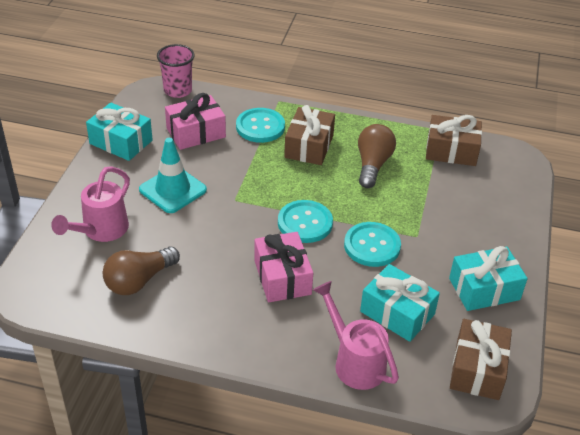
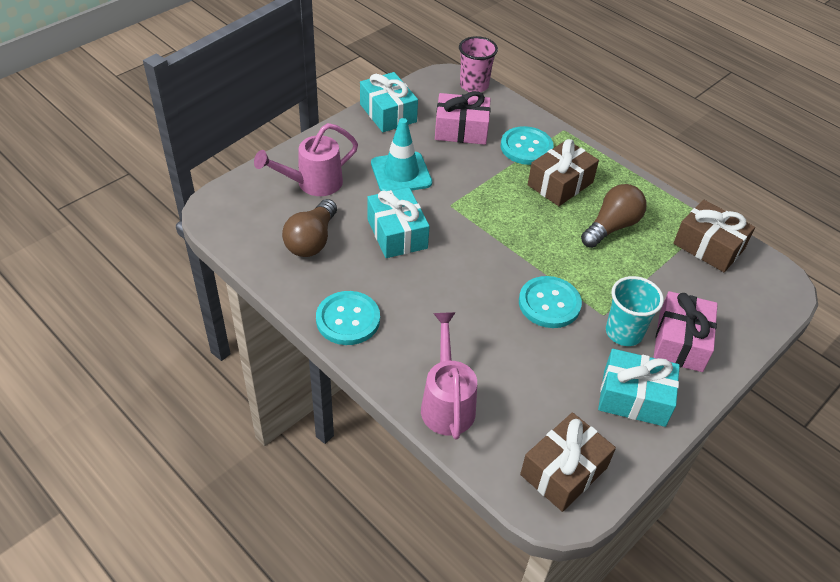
camera: 30 degrees right, 5 degrees up
(139, 281) = (312, 240): brown light bulb -> brown light bulb turned 60 degrees counterclockwise
(282, 277) = (439, 294): pink gift -> pink gift (680, 342)
(305, 223) = (500, 254): turquoise button -> turquoise button (348, 319)
(397, 313) = (524, 378): turquoise gift -> turquoise gift (397, 234)
(441, 243) = (624, 332): none -> turquoise cup

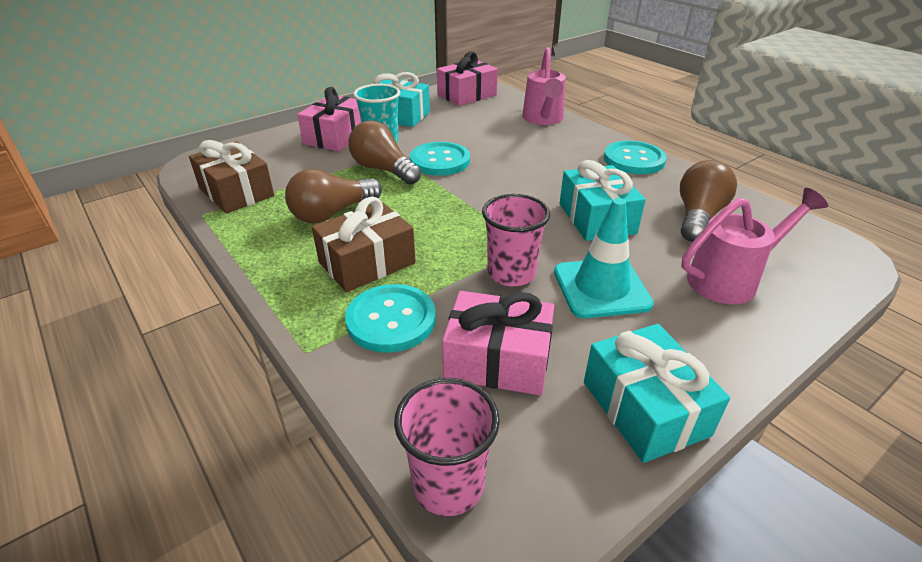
camera: 170 degrees left, 10 degrees down
(460, 180) = (511, 273): none -> pink cup
(563, 471) = (467, 95): brown gift -> pink gift
(599, 286) = (383, 170): none -> brown light bulb

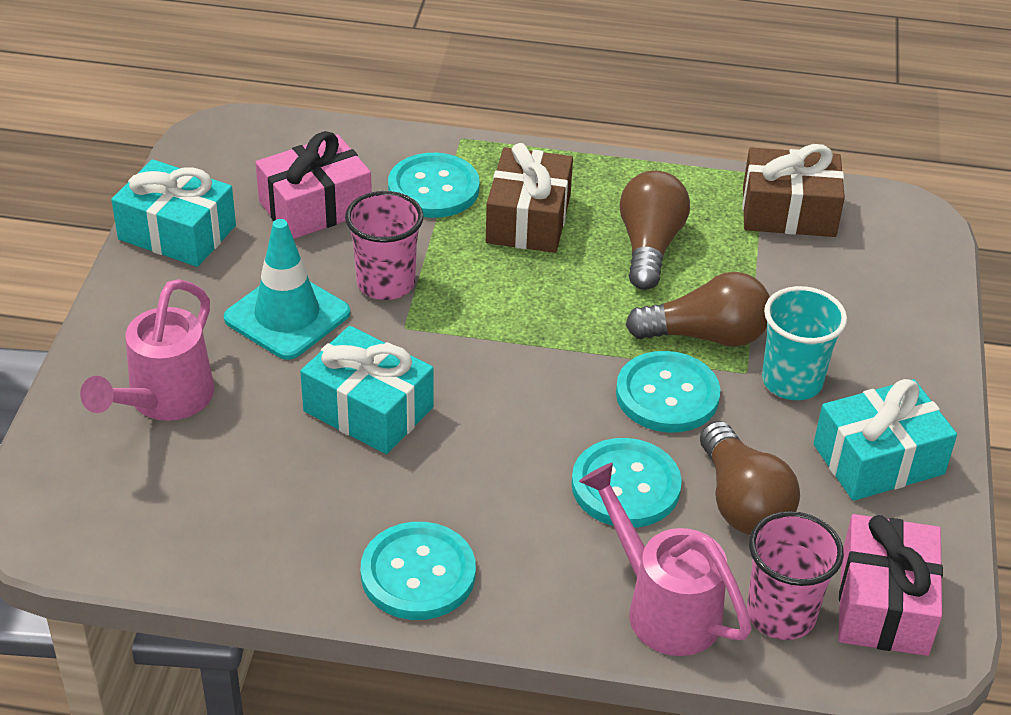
camera: 135 degrees right, 5 degrees up
(336, 136) = (866, 356): pink gift -> none
(448, 484) = (270, 129): pink cup -> pink cup (781, 614)
(507, 146) = (625, 486): none -> turquoise button
(698, 217) = (249, 488): brown light bulb -> brown light bulb (742, 502)

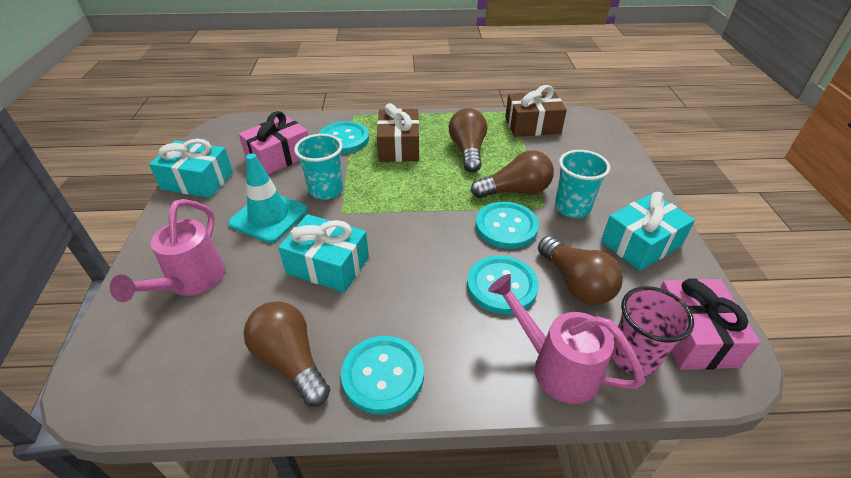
camera: 10 degrees left, 0 degrees up
(296, 534) = (291, 361): none -> brown light bulb
(386, 283) = (326, 190): pink cup -> turquoise cup

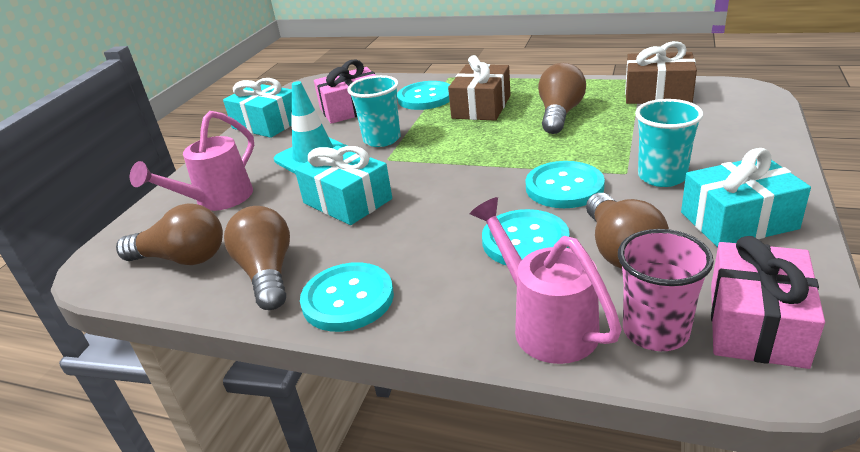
camera: 25 degrees right, 10 degrees down
(515, 191) = (596, 155): brown light bulb -> brown light bulb (182, 258)

